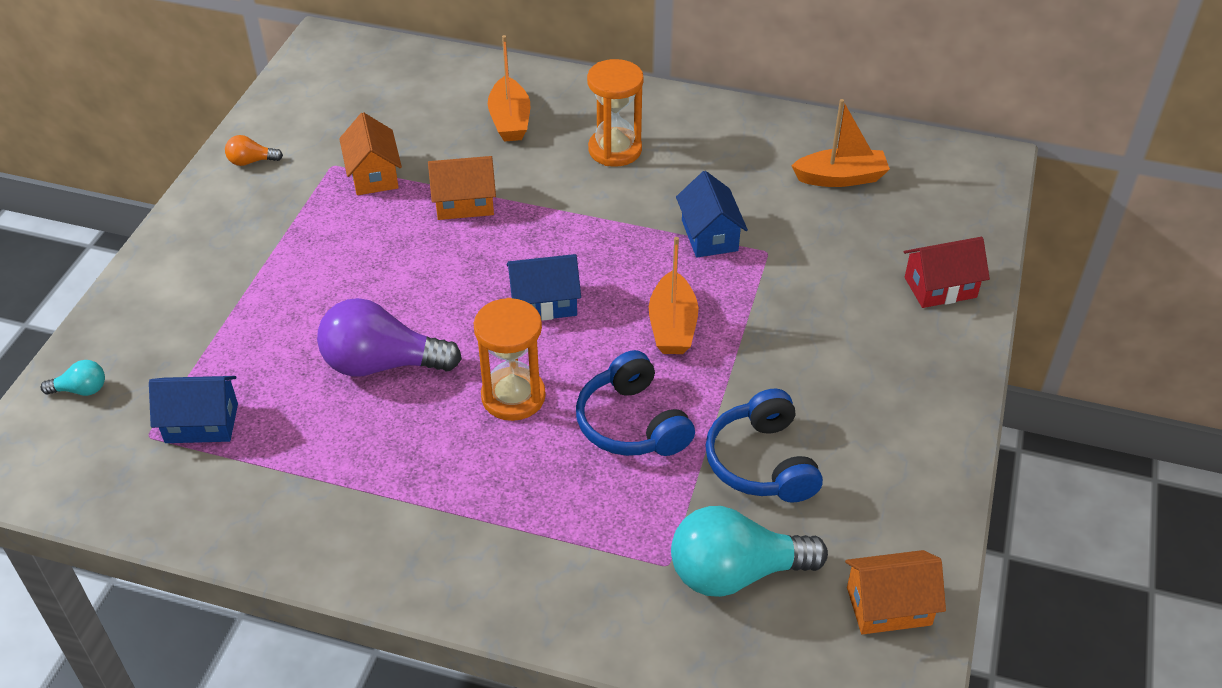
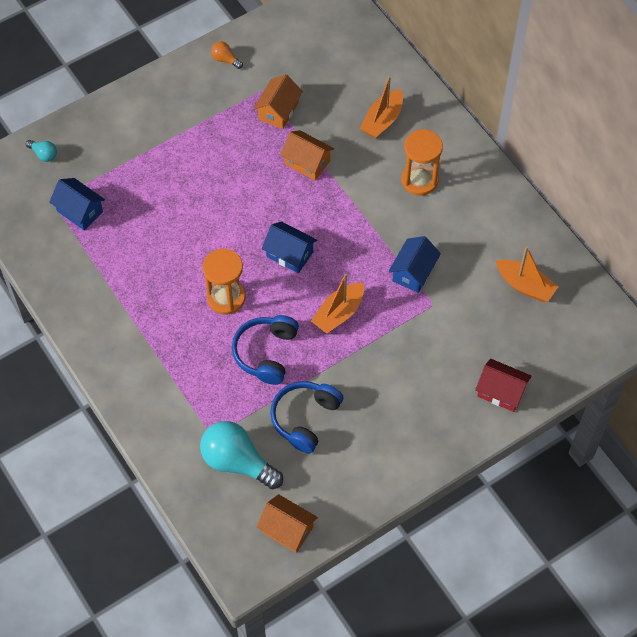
camera: 40 degrees right, 15 degrees up
(382, 364) = (183, 235): purple light bulb -> none

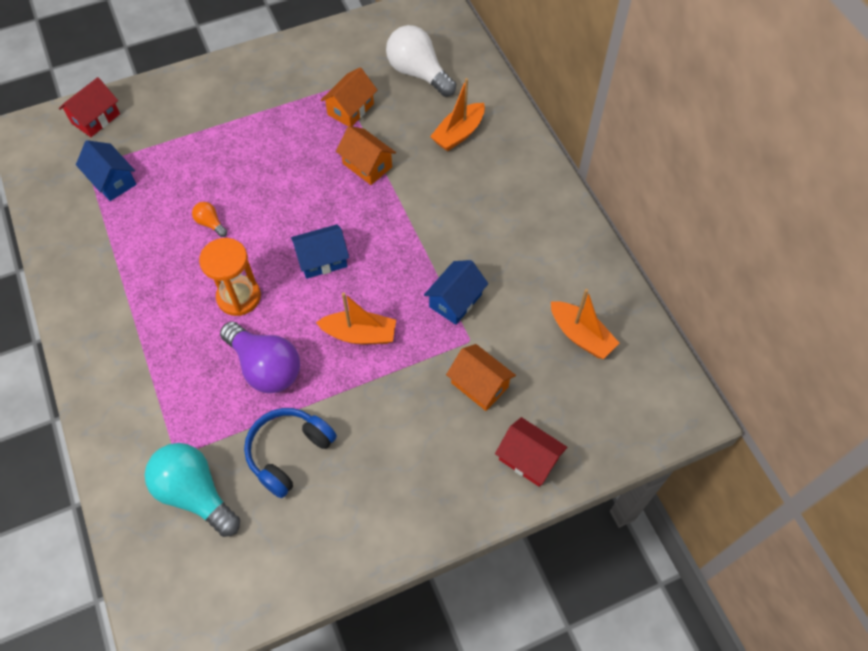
camera: 10 degrees right, 0 degrees up
(44, 154) = (95, 118): turquoise light bulb -> red house
(225, 60) = (310, 52): orange light bulb -> orange light bulb (210, 223)
(266, 353) = (265, 367): blue headphones -> purple light bulb
(287, 529) = (230, 591): orange house -> orange house (479, 385)
(289, 254) = (322, 259): blue house -> blue house turned 60 degrees counterclockwise
(332, 66) = (418, 73): none -> white light bulb
(339, 313) = (360, 334): orange boat -> orange boat turned 135 degrees counterclockwise
(419, 180) = (485, 201): orange hourglass -> none

